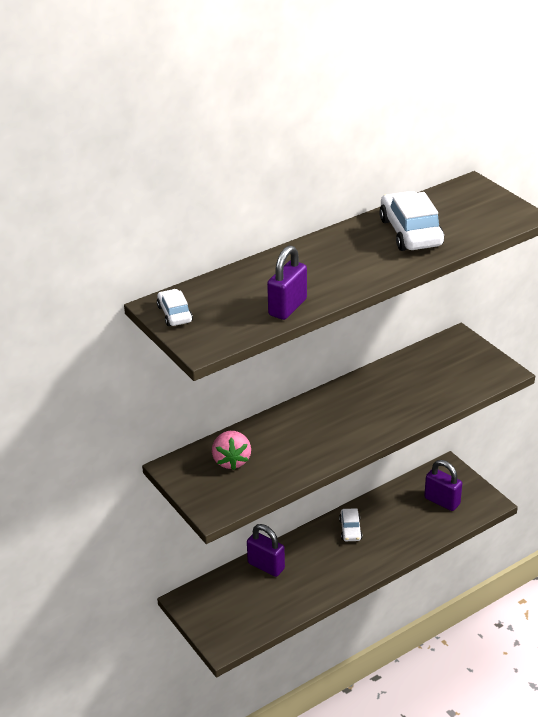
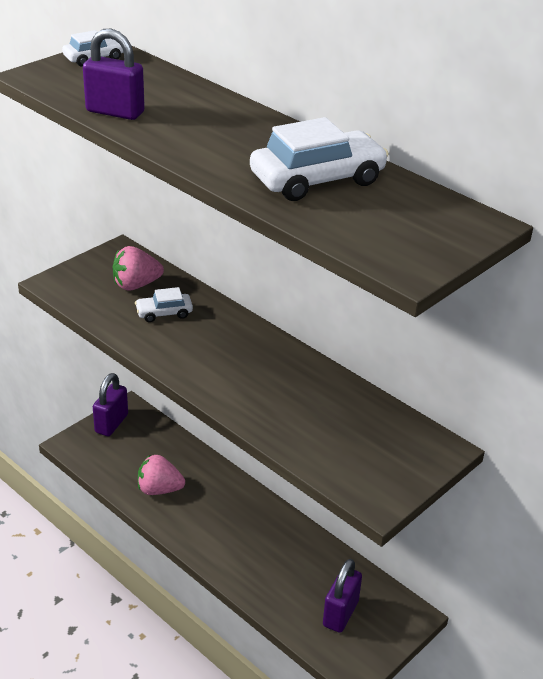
camera: 75 degrees right, 0 degrees up
(266, 566) = (188, 461): purple padlock -> purple padlock (111, 423)
(296, 588) = (159, 489): none -> pink strawberry
(350, 529) = (263, 526): white car -> white car (164, 313)

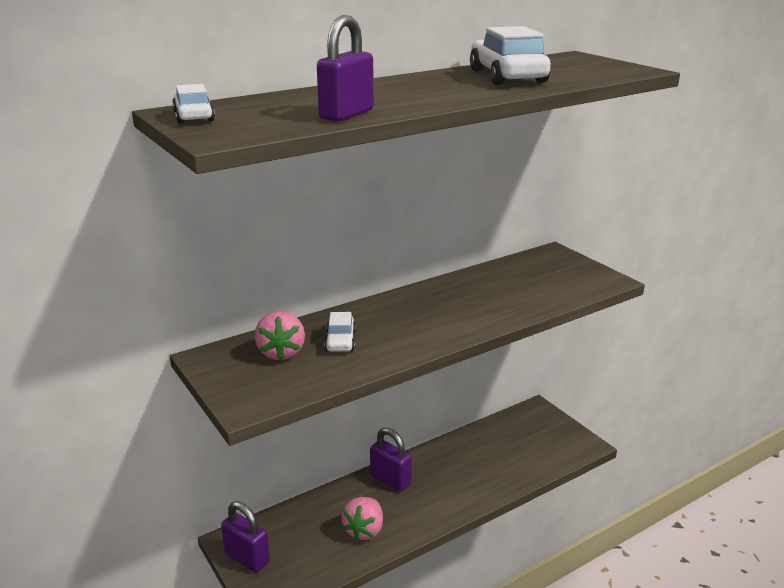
camera: 75 degrees left, 10 degrees down
(340, 613) = (533, 442): purple padlock -> purple padlock (390, 480)

